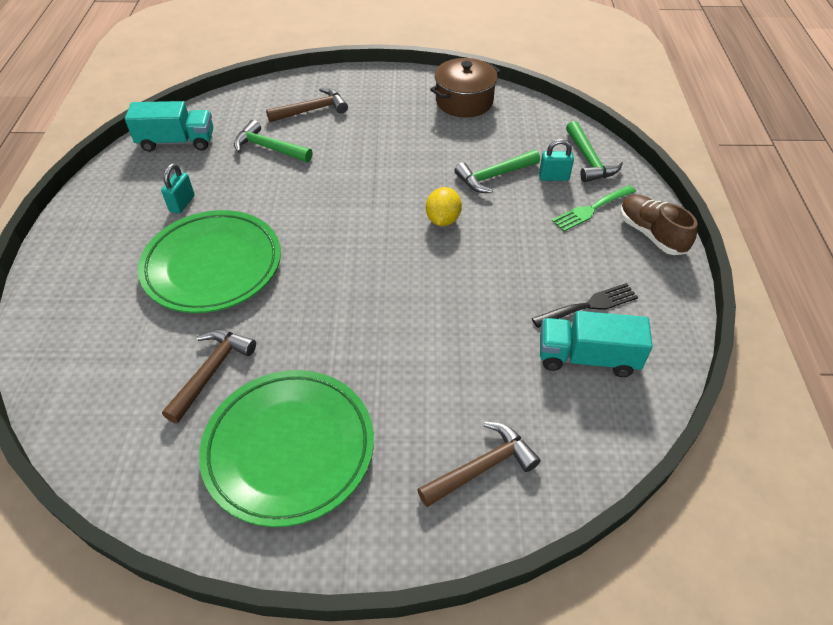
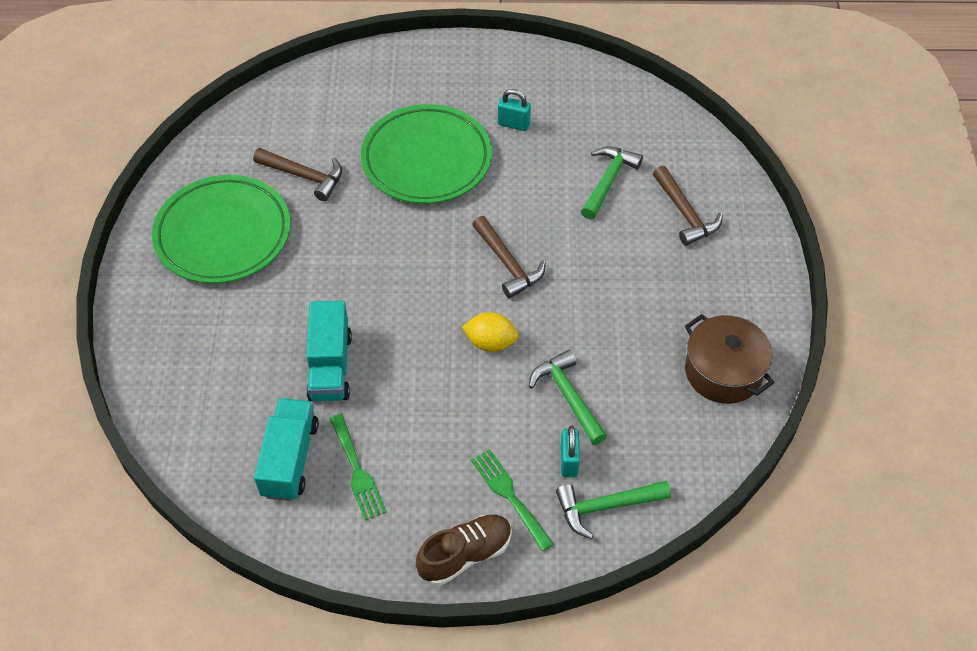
camera: 90 degrees right, 5 degrees up
(177, 142) = (613, 104): turquoise truck -> turquoise truck (330, 366)
(482, 467) = (186, 364): brown hammer -> brown hammer (507, 264)
(589, 305) = (357, 471): black fork -> green fork

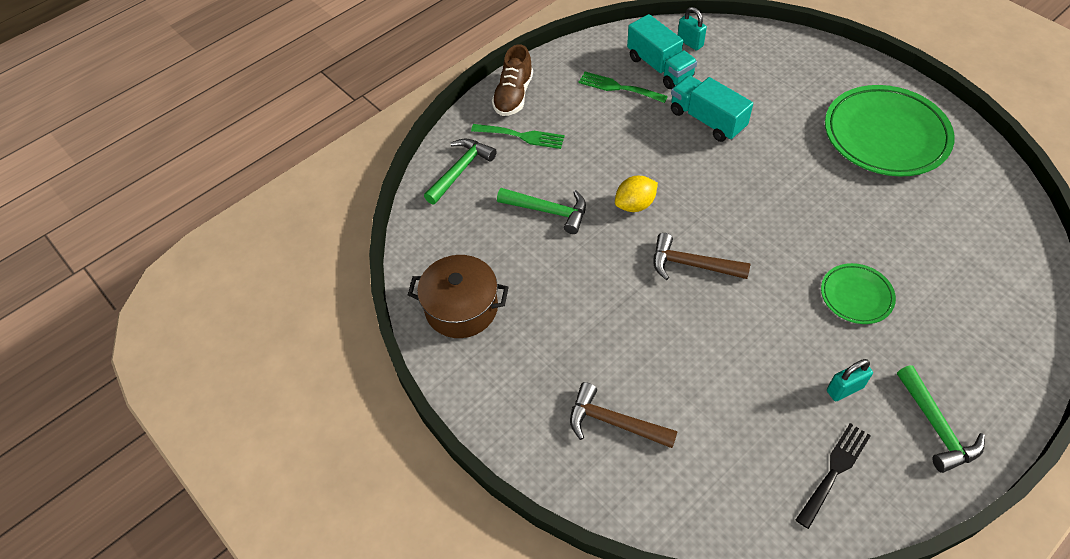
camera: 140 degrees right, 0 degrees up
(304, 176) = (908, 211): brown hammer -> none
(426, 160) = (856, 296): green plate -> green plate, size x0.51
(569, 461) = (507, 177): turquoise padlock -> turquoise padlock (690, 43)
(578, 98) = (834, 471): none -> black fork
(608, 181) = (706, 400): green hammer -> green hammer (936, 426)

